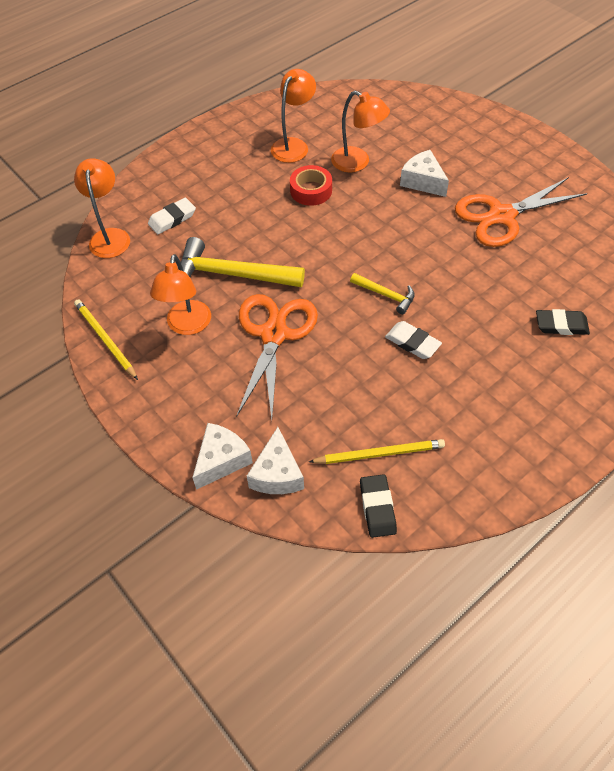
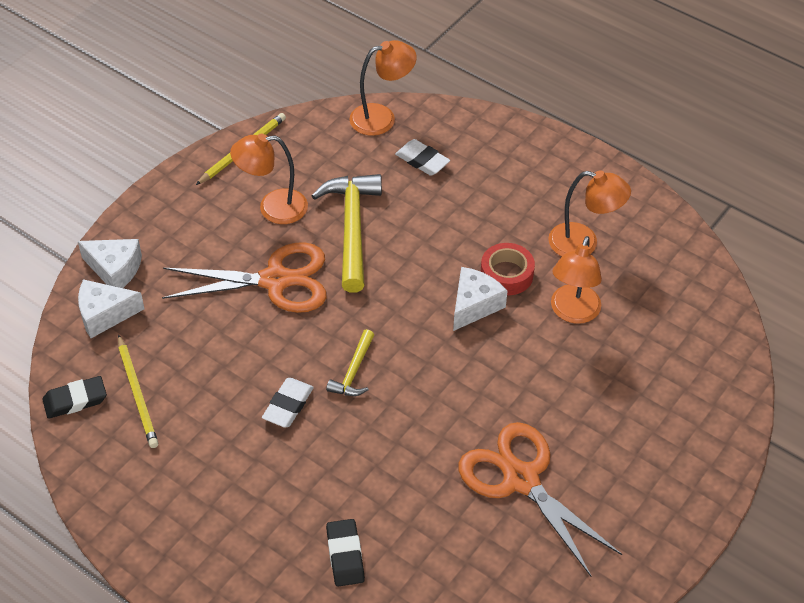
camera: 75 degrees right, 5 degrees down
(422, 181) = (560, 386): white cheese -> white cheese (474, 305)

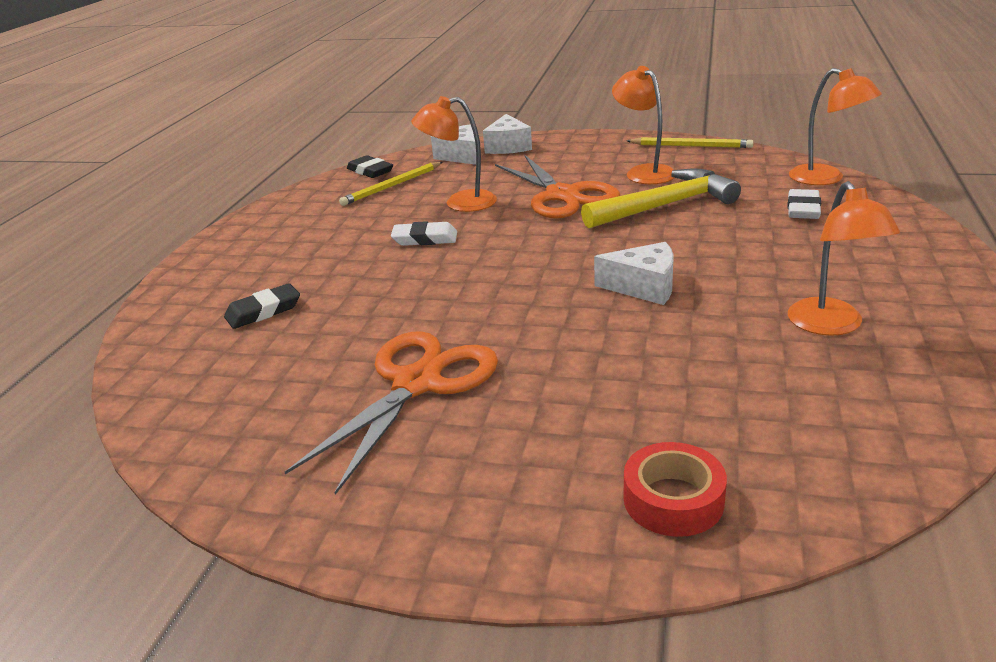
camera: 70 degrees right, 20 degrees down
(353, 371) = (490, 254): yellow hammer -> none
(506, 274) = (712, 292): red tape -> red tape (673, 500)
(572, 313) = (708, 349): orange lamp -> orange lamp (460, 203)

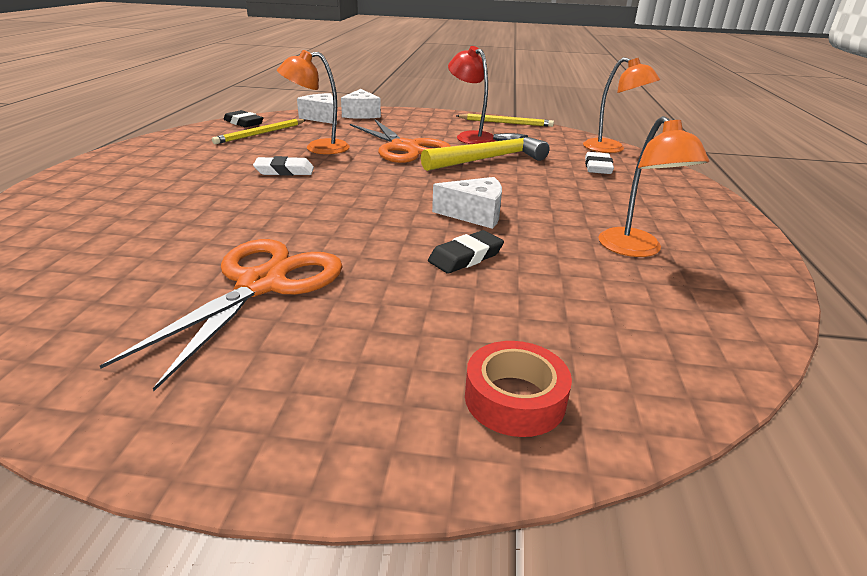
camera: 10 degrees left, 0 degrees up
(263, 311) = (120, 218): black eraser -> black eraser (465, 257)
(644, 172) = (470, 137): orange lamp -> red lamp

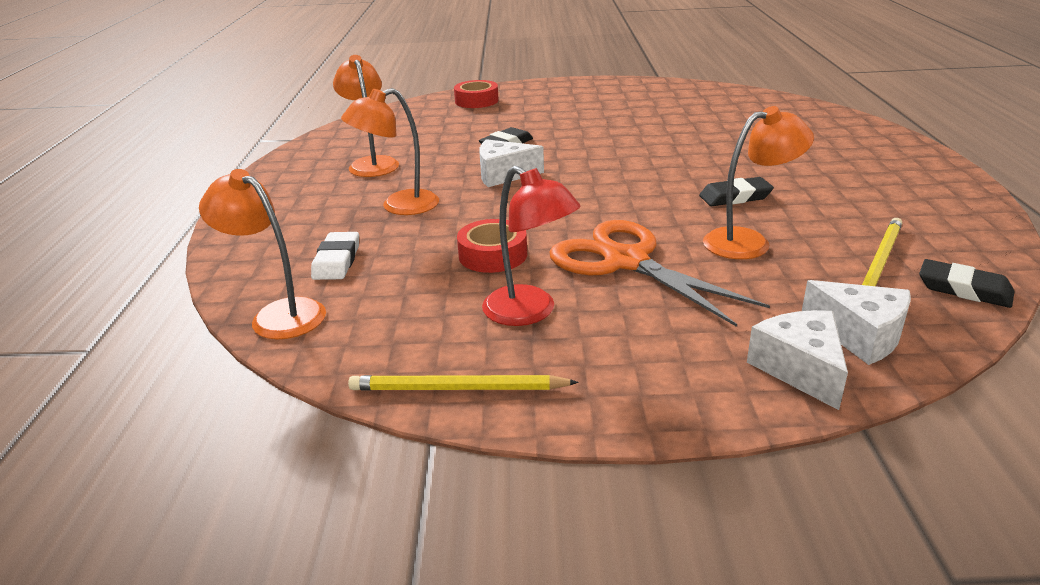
camera: 175 degrees right, 0 degrees up
(261, 284) = (628, 118): orange scissors -> none
(284, 171) = (735, 197): white eraser -> black eraser
(489, 159) = (493, 255): yellow hammer -> red tape
(573, 197) = (399, 206): none -> orange lamp

